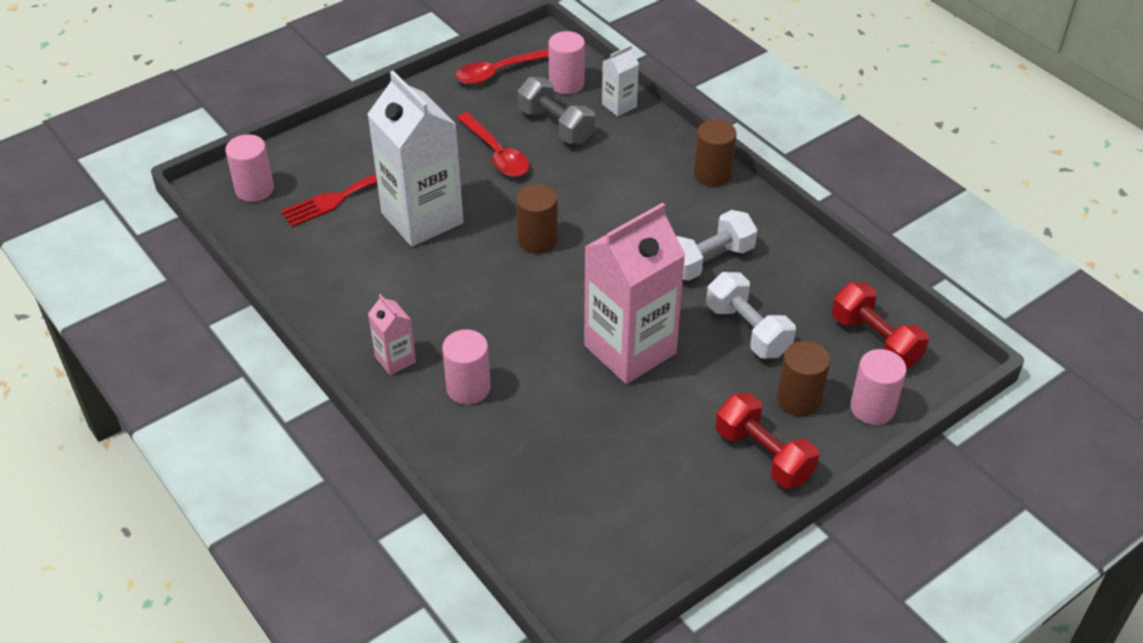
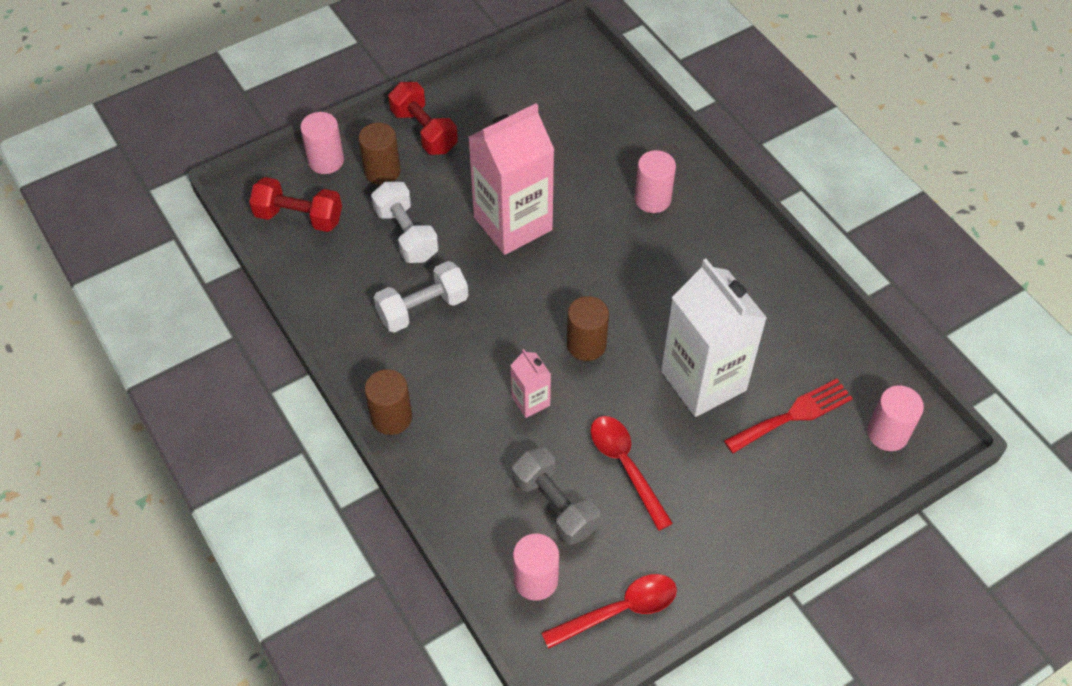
camera: 175 degrees left, 10 degrees up
(395, 359) = (716, 228): pink carton -> pink carton (530, 401)
(619, 105) = (476, 534): white carton -> none
(875, 340) = (299, 217): red dumbbell -> red dumbbell turned 45 degrees counterclockwise

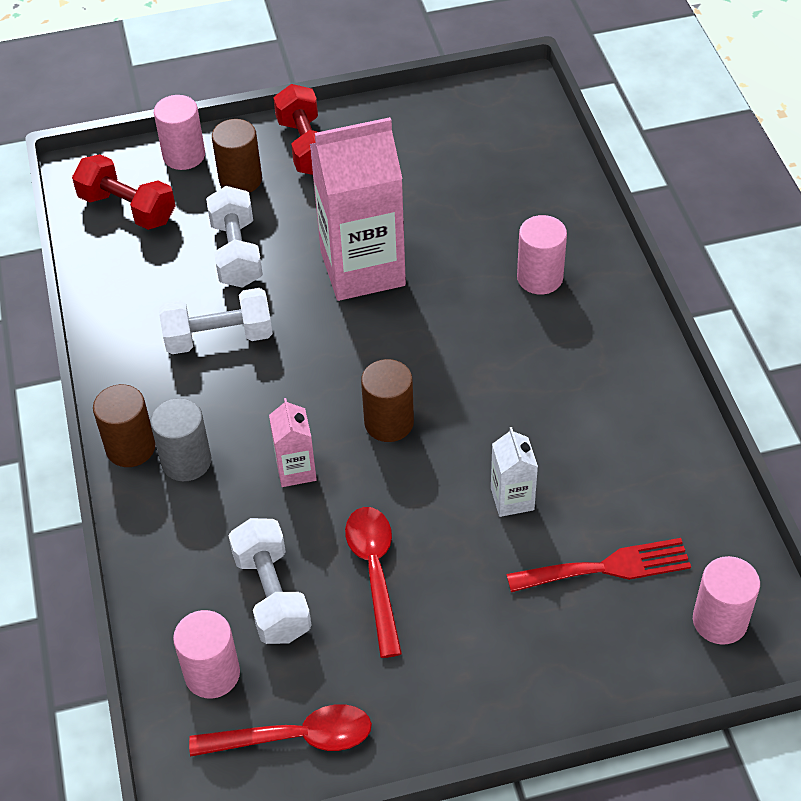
camera: 20 degrees right, 5 degrees down
(441, 417) = (186, 461): none -> grey cylinder
(555, 505) = (272, 595): grey dumbbell -> white dumbbell
(703, 381) = (512, 499): white carton -> white carton, size x0.45

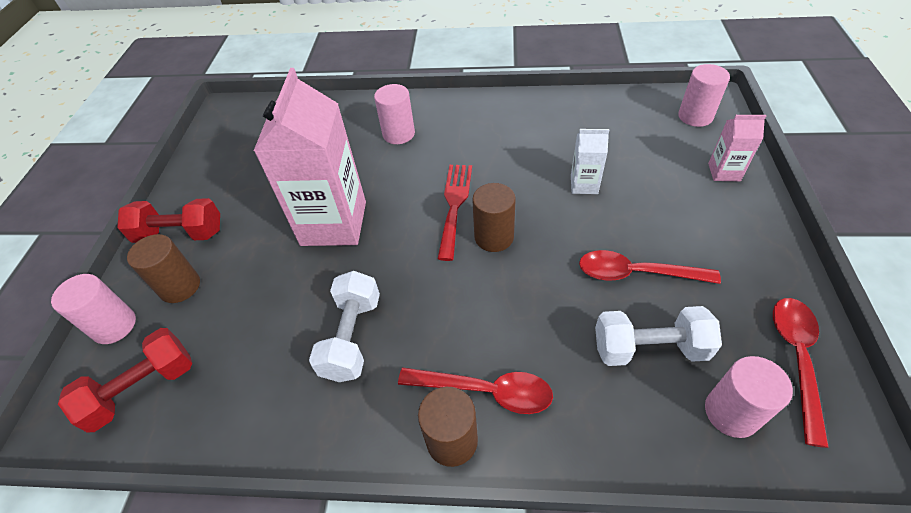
camera: 70 degrees left, 0 degrees up
(186, 461) = (485, 391): grey cylinder -> red spoon
(237, 253) = (263, 305): white dumbbell -> none
(296, 470) = (521, 306): pink carton -> pink carton (724, 172)
(607, 567) = (649, 153): red fork -> red fork (454, 205)

